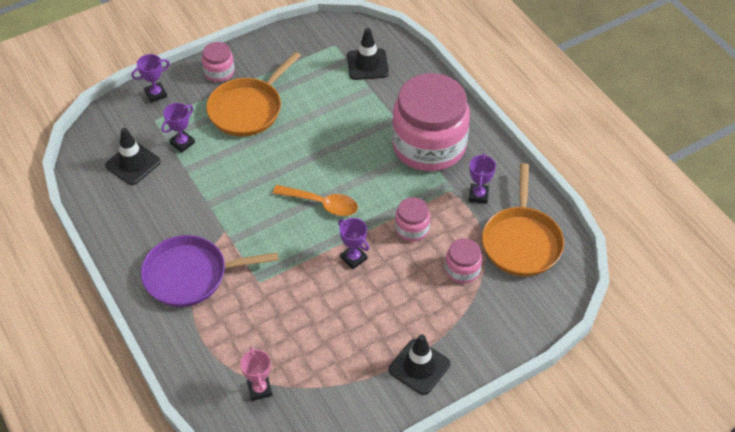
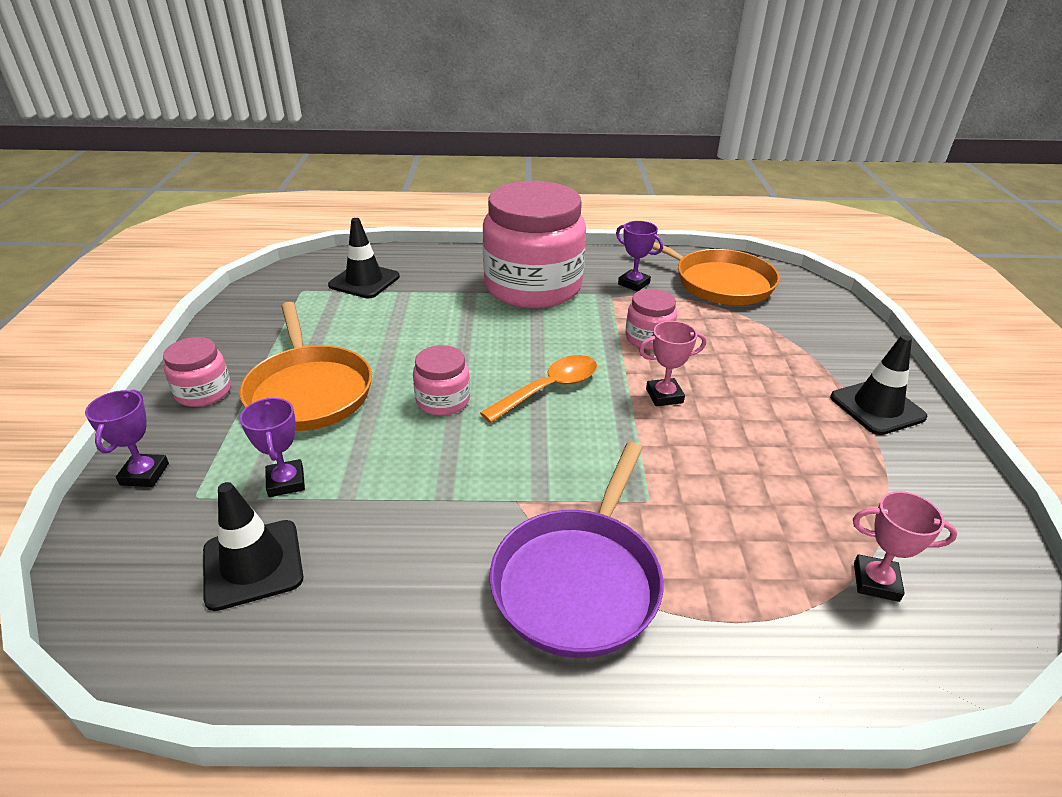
camera: 60 degrees left, 15 degrees down
(353, 258) = (664, 396): purple trophy -> pink trophy
(462, 270) = (735, 328): pink jar -> pink jar (443, 400)

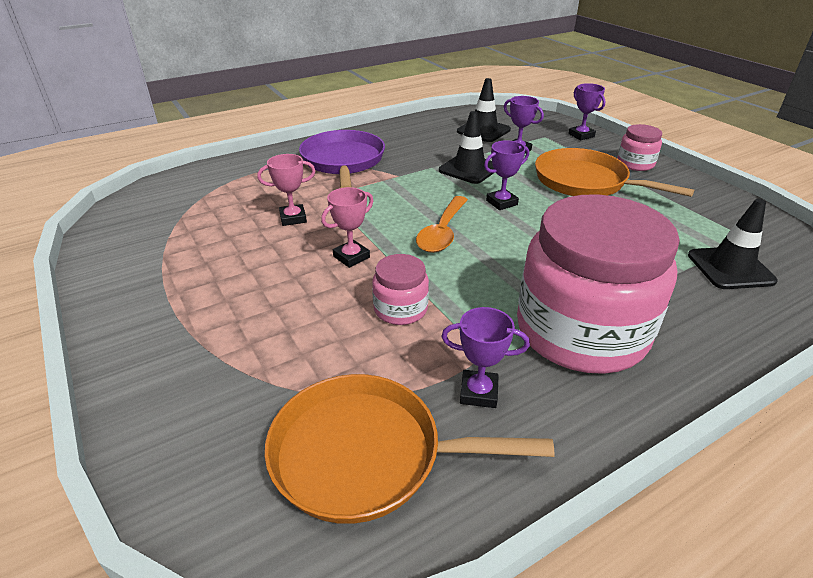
camera: 150 degrees right, 0 degrees up
(443, 400) = (501, 202): pink jar -> purple trophy
(876, 581) = (188, 200): pink trophy -> pink trophy (293, 218)
(877, 407) = (152, 312): black traffic cone -> black traffic cone (469, 169)

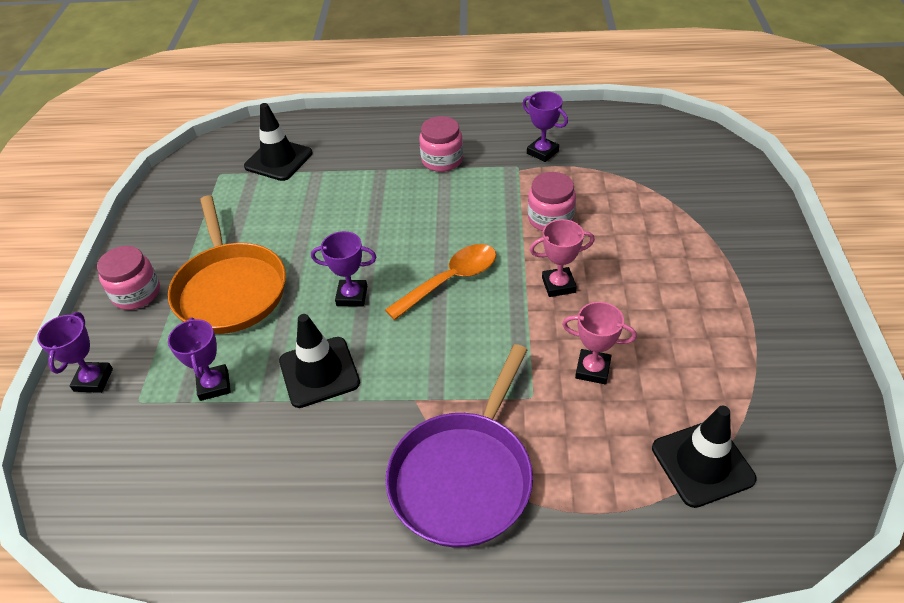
camera: 145 degrees left, 10 degrees up
(365, 454) = (628, 147): orange pan -> none
(483, 131) = (190, 465): black traffic cone -> black traffic cone (702, 463)
(581, 331) = (442, 160): pink jar -> pink jar, size x0.44

